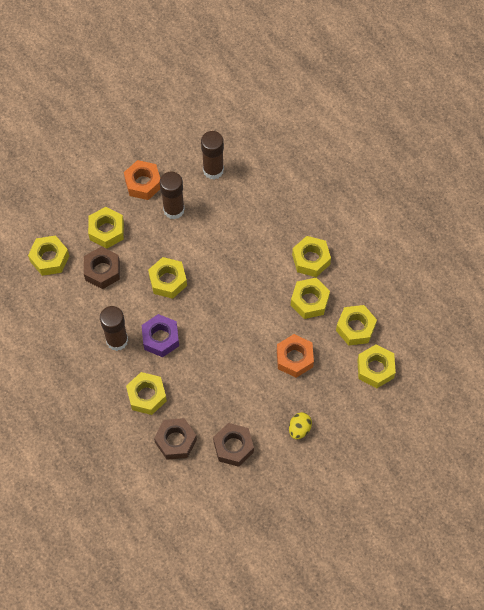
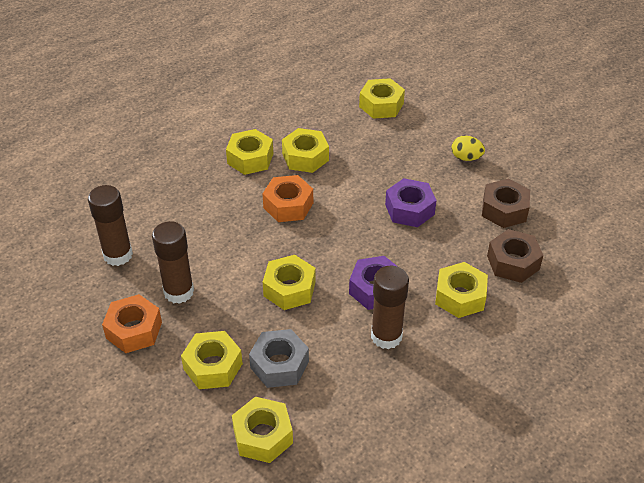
camera: 95 degrees left, 20 degrees down
(102, 271) = (279, 365): brown nut -> grey nut
(240, 374) = (409, 209): none -> purple nut
(294, 358) = (380, 166): orange nut -> orange nut (288, 205)
(355, 328) = (334, 121): yellow nut -> none

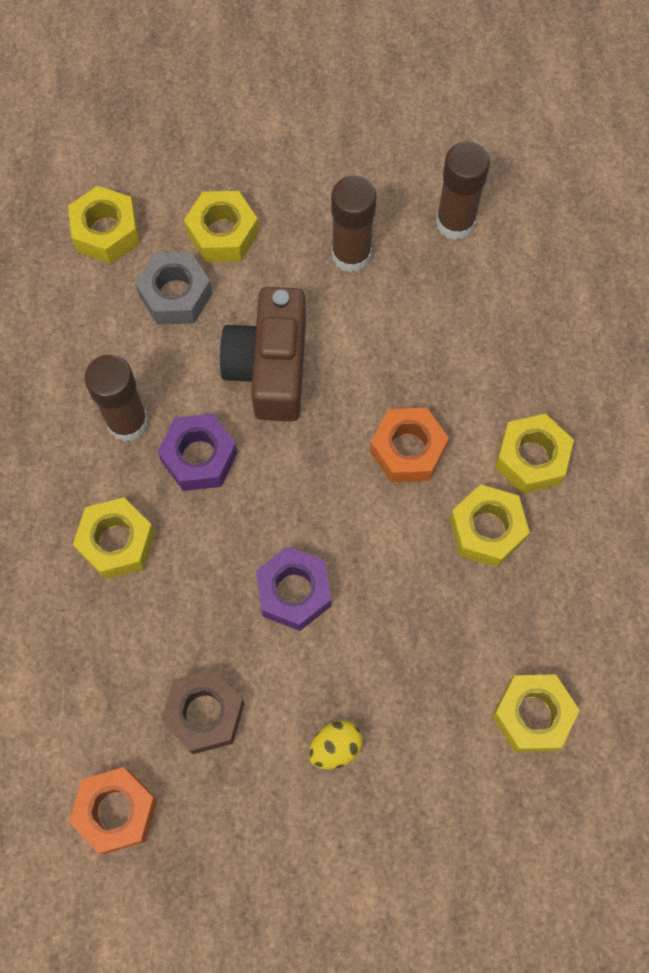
camera: 125 degrees right, 25 degrees up
(134, 330) = (328, 187): orange nut -> orange nut (116, 811)
(289, 289) = (270, 367): yellow nut -> brown camera
(513, 262) = (116, 647): brown nut -> none

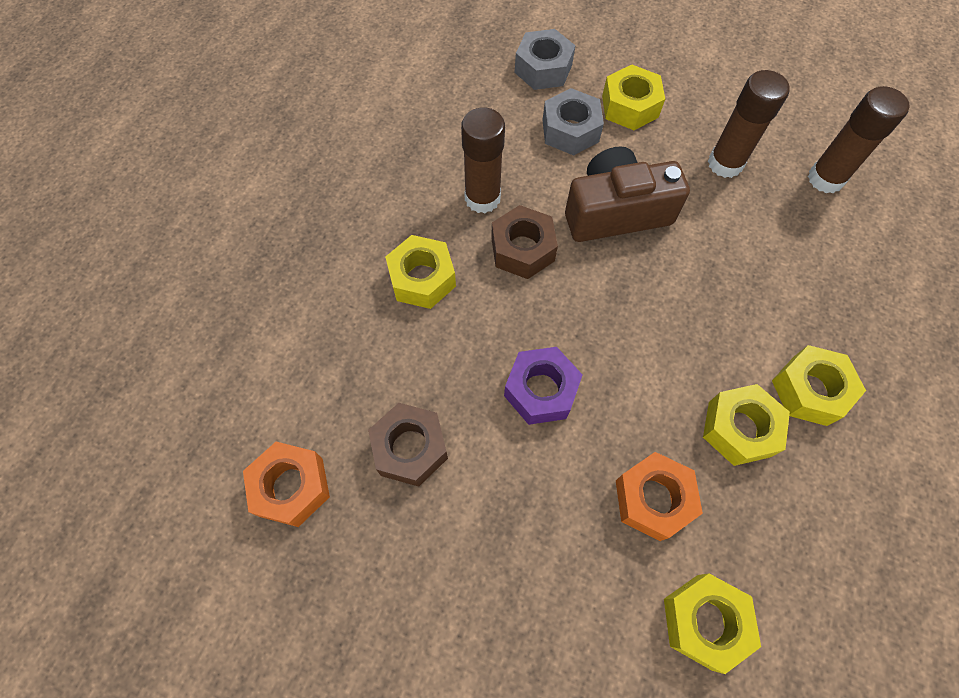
camera: 30 degrees right, 5 degrees down
(106, 232) = (543, 69): yellow nut -> grey nut
(199, 457) = (522, 249): purple nut -> brown nut
(270, 367) = (616, 212): brown camera -> brown camera turned 45 degrees clockwise
(335, 747) = (504, 542): yellow egg -> none
(407, 450) = (699, 328): orange nut -> orange nut (653, 499)

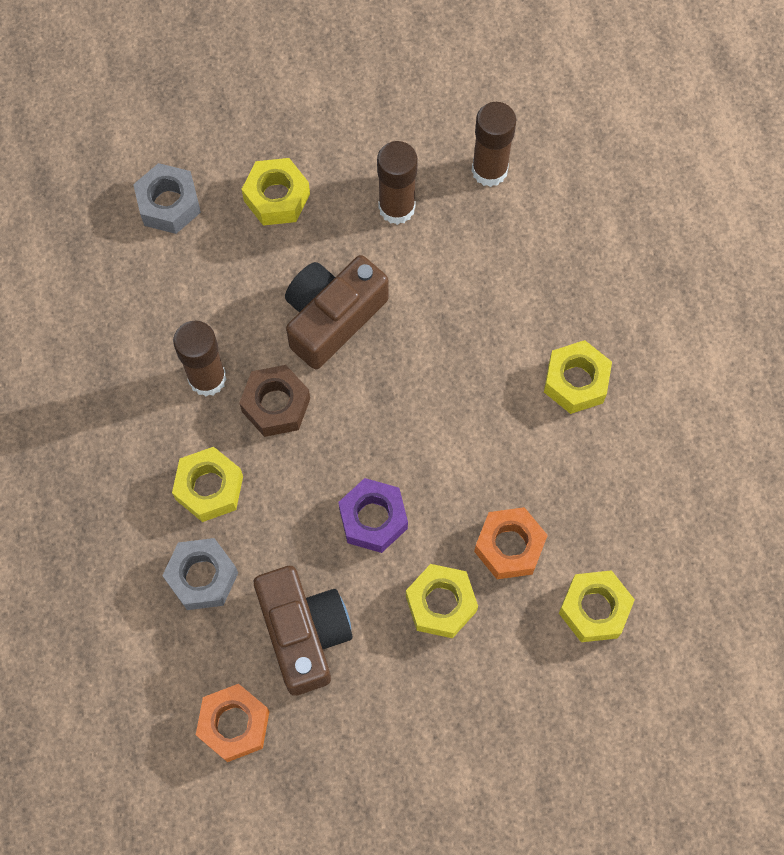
camera: 35 degrees left, 5 degrees up
(410, 448) = (303, 633): brown nut -> brown camera
(570, 130) = (239, 258): grey nut -> grey nut (202, 577)
(739, 429) = (541, 449): yellow nut -> yellow nut (441, 603)

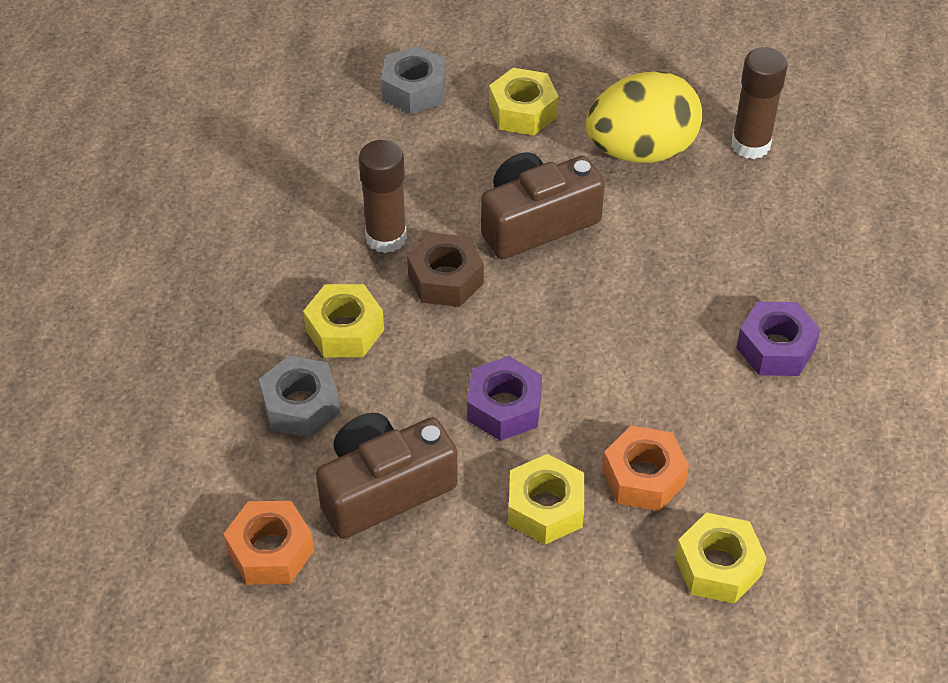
camera: 20 degrees right, 20 degrees down
(303, 633) = (384, 489): brown camera -> brown camera turned 120 degrees counterclockwise
(396, 208) = (641, 150): brown glue stick -> yellow egg
(576, 381) = (775, 348): yellow nut -> purple nut

